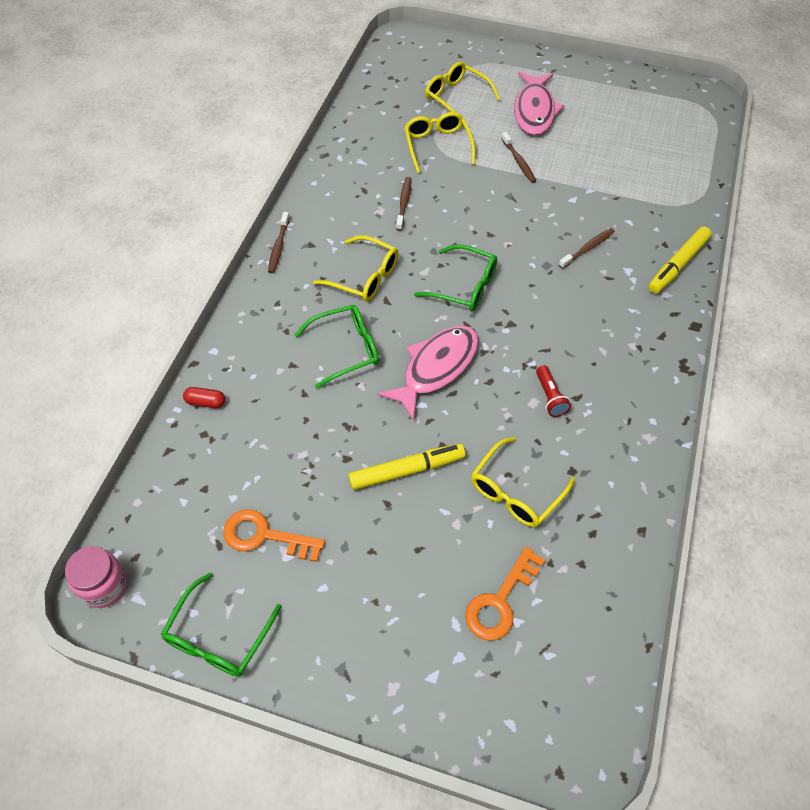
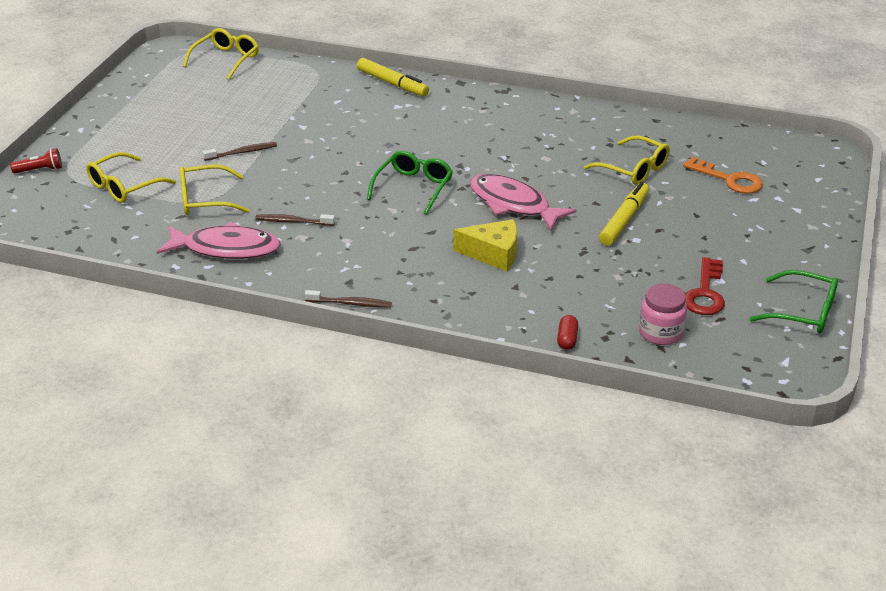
camera: 90 degrees left, 20 degrees down
(105, 585) = (779, 383): pink jar -> pink jar (660, 333)
(264, 536) = (705, 293): orange key -> red key
(347, 349) = (493, 254): green glasses -> yellow cheese
(365, 277) = (399, 244): yellow glasses -> yellow glasses (226, 59)
(407, 470) = (624, 220): yellow marker -> yellow marker turned 45 degrees clockwise
(534, 111) = (163, 140): pink fish -> pink fish (226, 249)
(550, 397) = (539, 150): red flashlight -> red flashlight (40, 170)
(587, 248) = (369, 123): brown toothbrush -> none

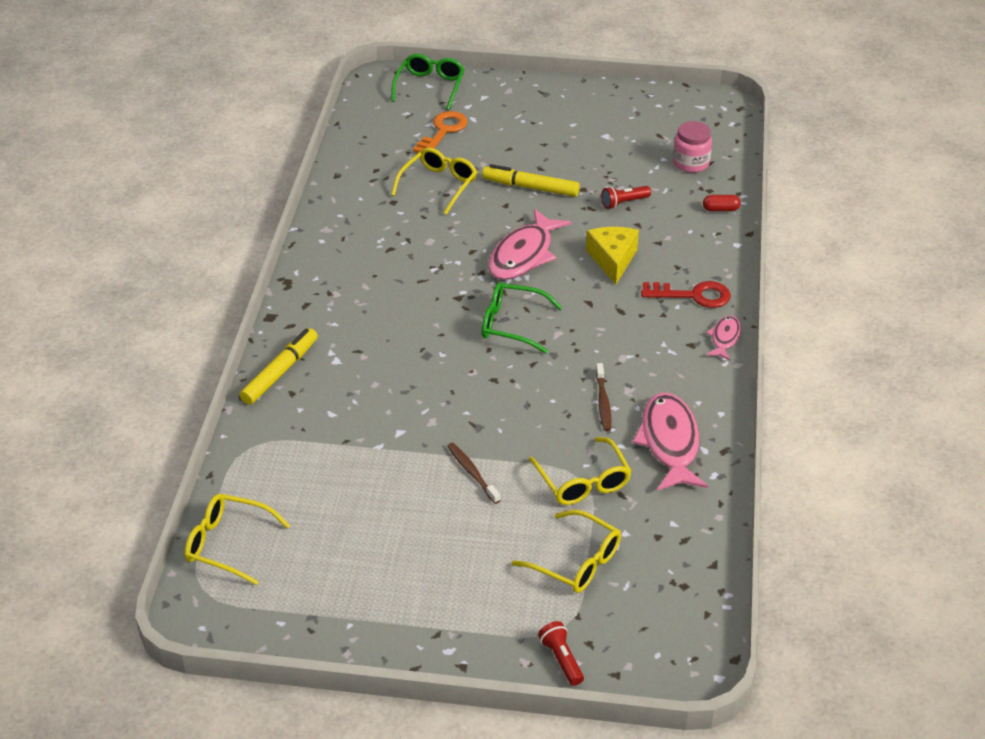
camera: 100 degrees left, 5 degrees up
(350, 303) = (724, 338): brown toothbrush -> pink fish
(589, 274) = (624, 203): none -> red flashlight
(705, 293) = (627, 142): red key -> red key (693, 295)
(804, 312) = (634, 97): green glasses -> green glasses (430, 86)

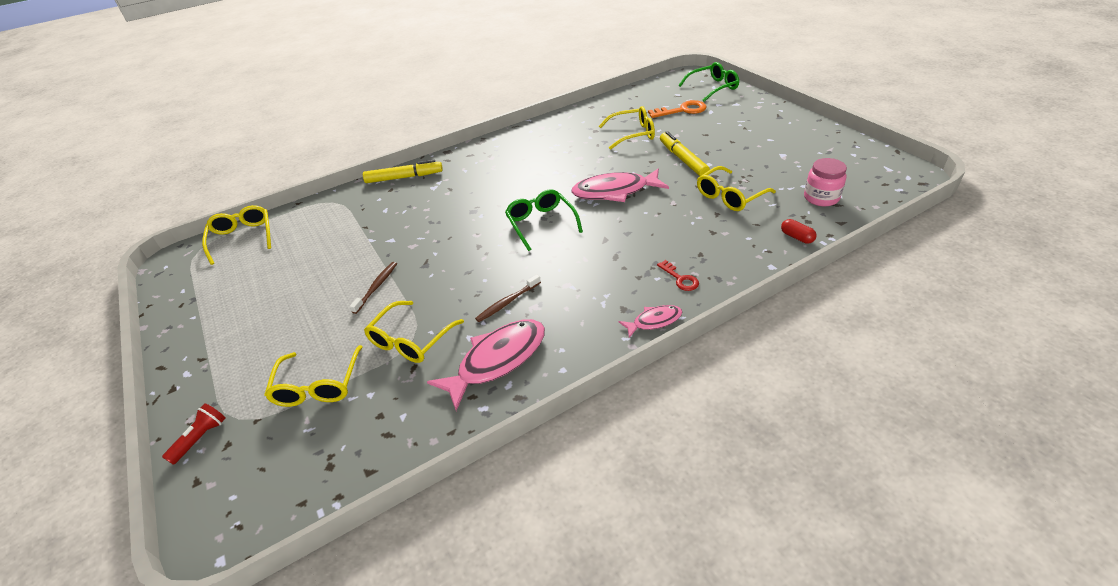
camera: 55 degrees right, 0 degrees up
(612, 260) = (663, 224): yellow cheese -> none
(624, 203) = (729, 197): red flashlight -> yellow glasses
(693, 295) = (680, 279): red key -> red key, size x0.60

